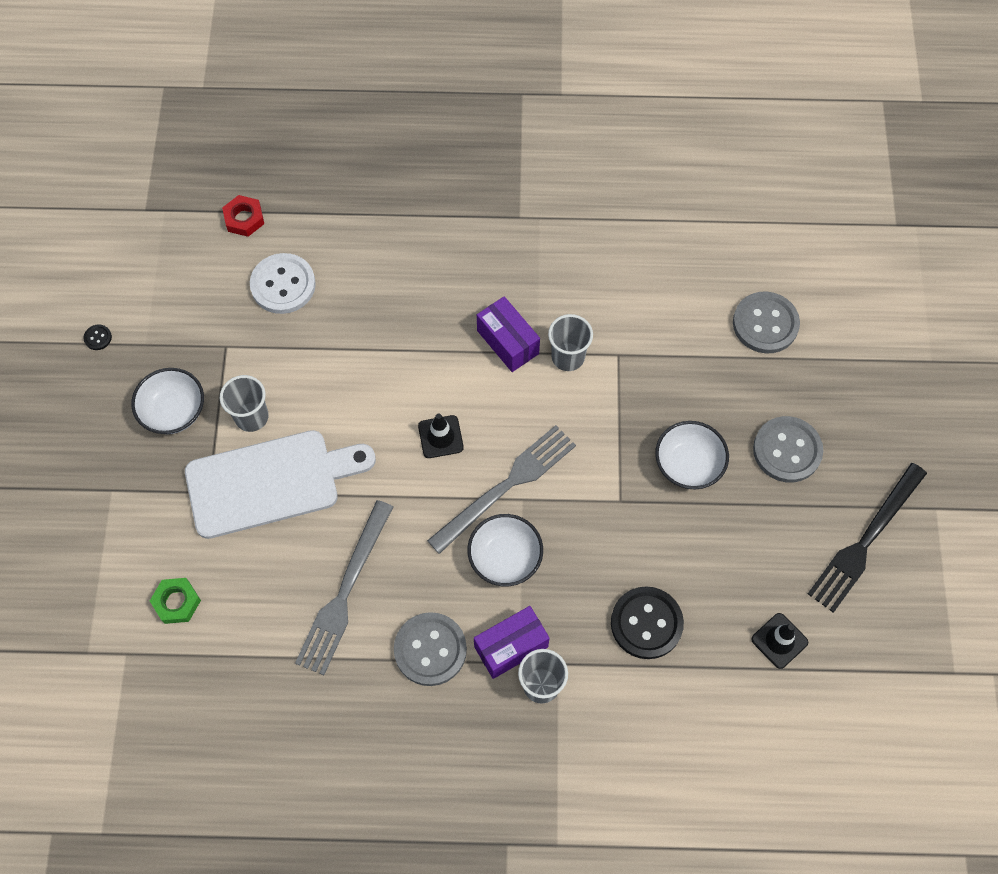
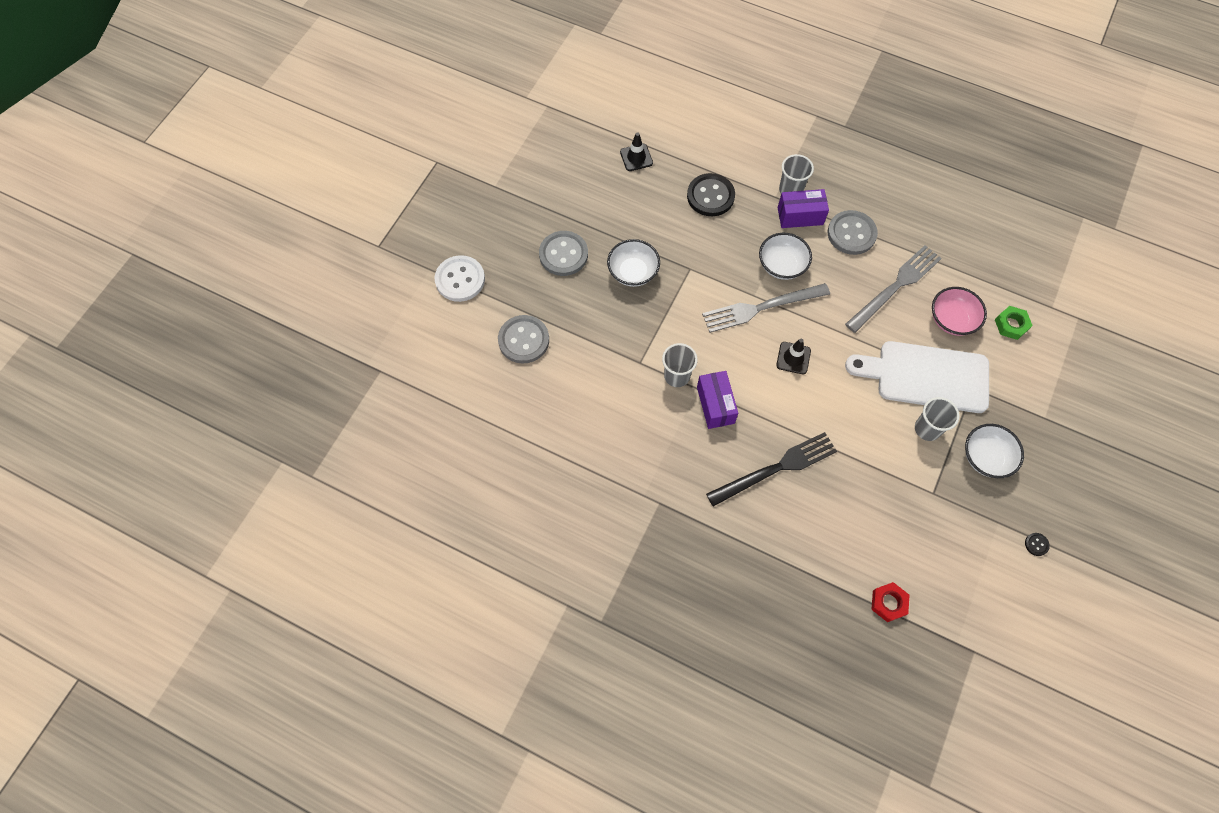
camera: 155 degrees left, 0 degrees up
(257, 575) = (952, 320): none -> pink bowl
(283, 285) = (873, 526): white button -> white button (460, 279)
(865, 540) = (550, 186): black fork -> black fork (776, 468)

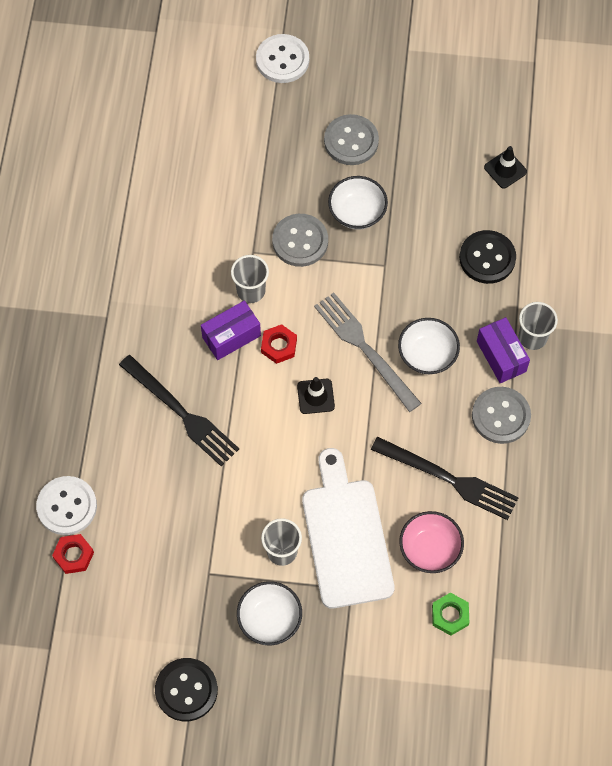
camera: 70 degrees right, 0 degrees up
(523, 340) = (237, 140): grey button -> grey button (300, 241)
(737, 371) = (279, 346): none -> red nut
(839, 595) = (67, 506): none -> white button
(895, 287) = (449, 479): grey fork -> black fork
(1036, 544) = (186, 690): black button -> black button, size x2.42

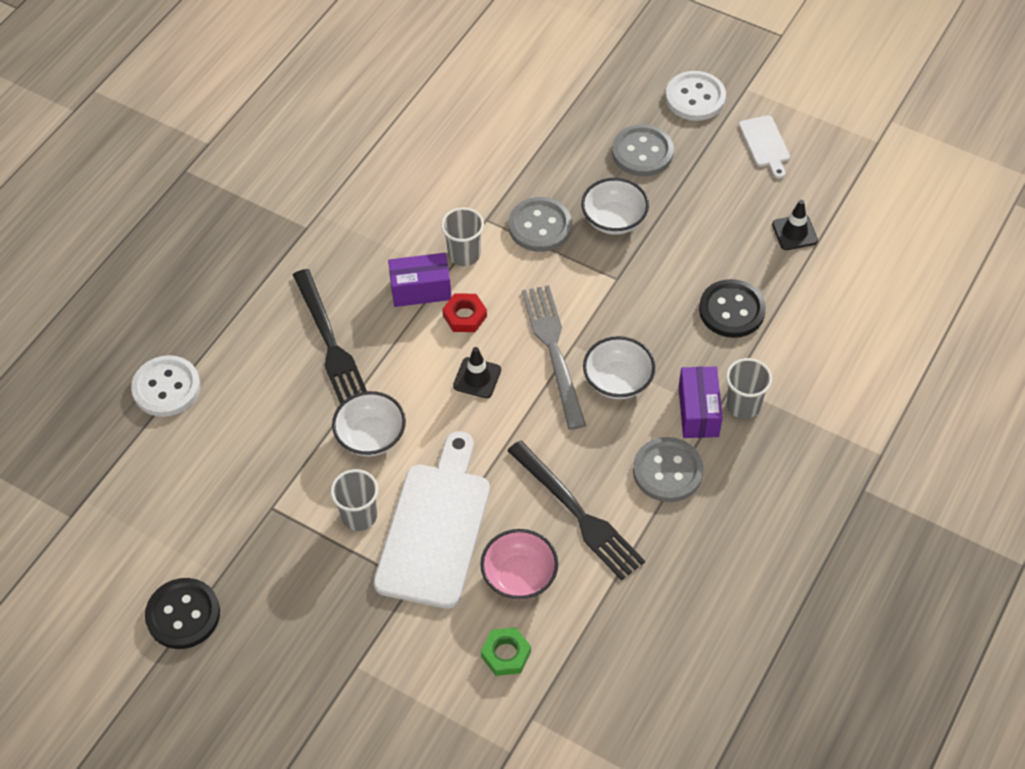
camera: 25 degrees right, 10 degrees down
(73, 555) = (146, 436): red nut -> none
(270, 619) = (309, 579): white bowl -> white bowl (371, 436)
(282, 60) = (610, 57): white button -> white button (695, 98)
(446, 97) = (765, 144): none -> white cutting board

